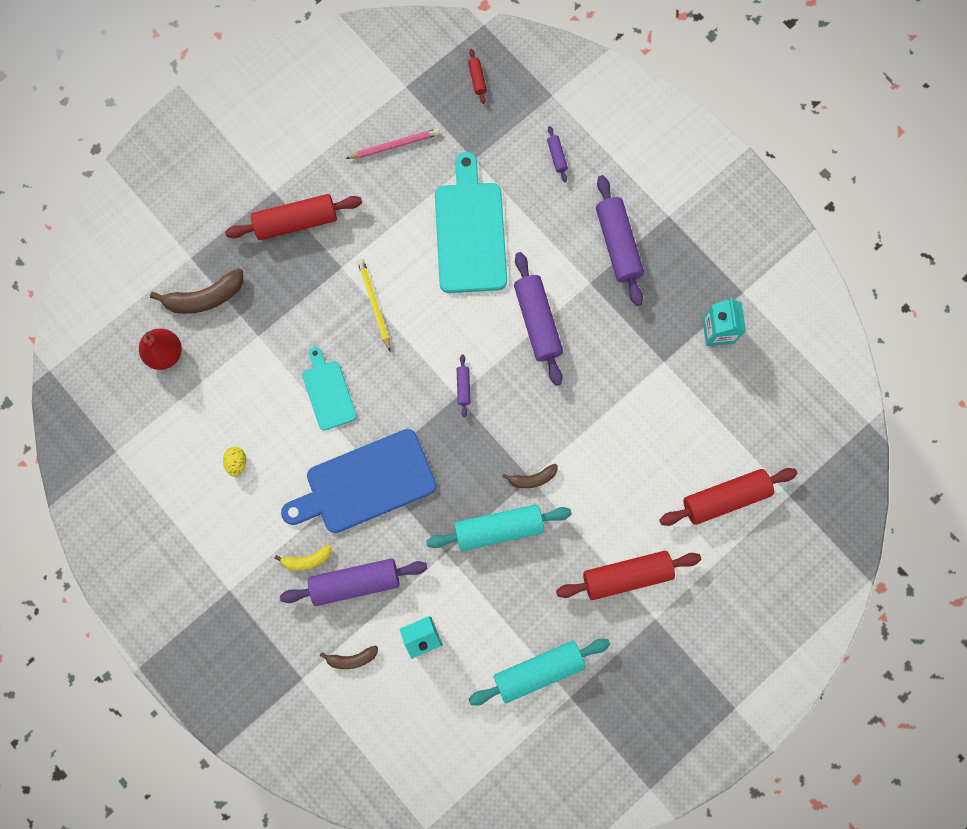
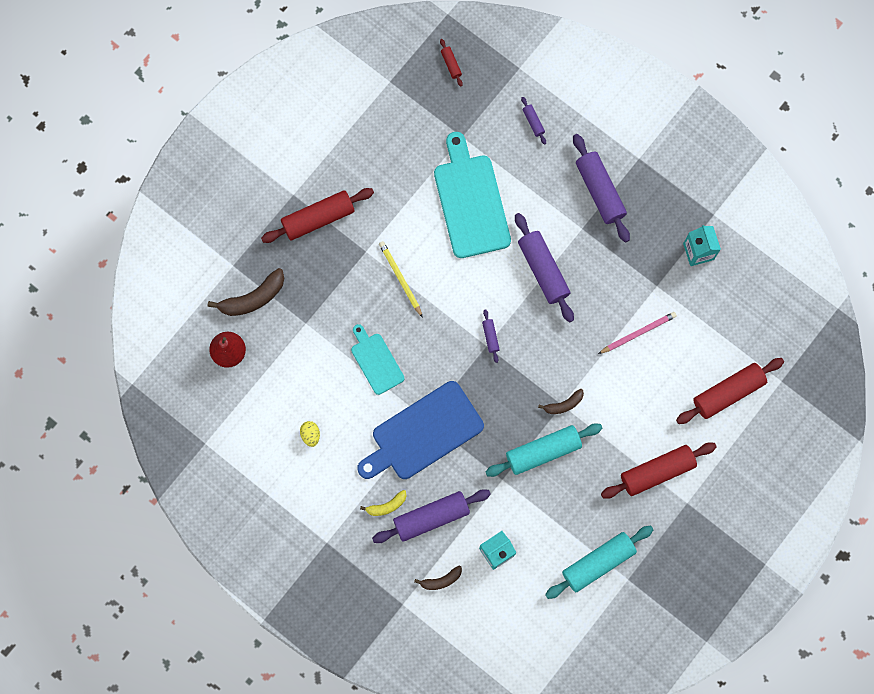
camera: 10 degrees left, 0 degrees up
(394, 145) = (390, 136): pink pencil -> pink pencil (638, 333)

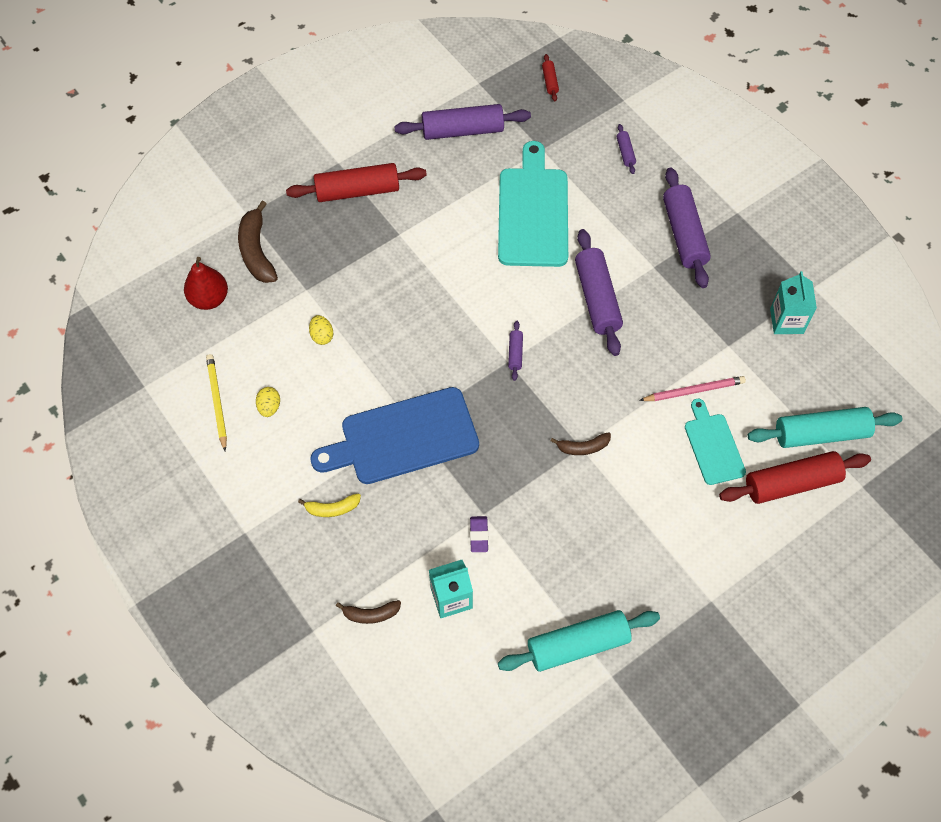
camera: 15 degrees right, 15 degrees down
(253, 298) = (256, 251): brown banana -> brown banana turned 90 degrees clockwise
(332, 362) = (322, 336): none -> yellow egg
(376, 361) = (373, 347): turquoise cutting board -> turquoise cutting board (713, 446)
(400, 279) = (429, 270): yellow pencil -> yellow pencil (217, 402)
(431, 517) = (382, 536): purple rolling pin -> purple rolling pin (462, 130)
(503, 497) = (479, 535): none -> purple eraser
(543, 451) = (543, 494): turquoise rolling pin -> turquoise rolling pin (821, 434)
(657, 471) = (681, 553): red rolling pin -> none

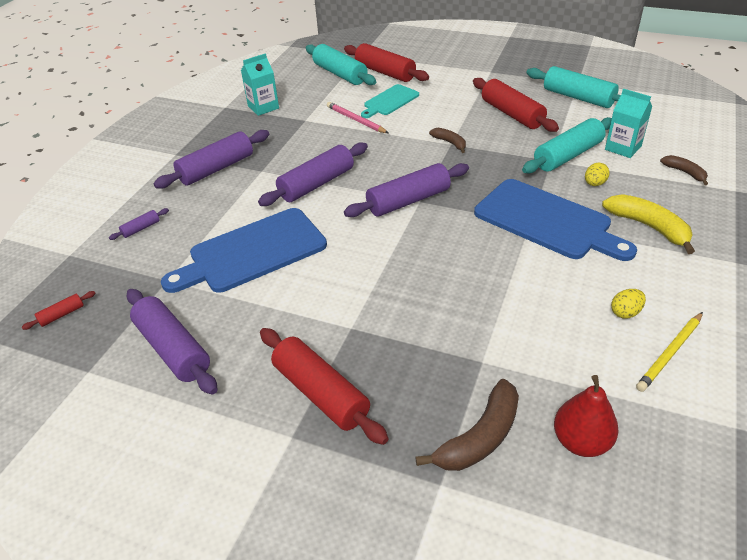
camera: 120 degrees left, 20 degrees down
(322, 336) = (517, 319): yellow egg -> yellow egg (594, 184)
(332, 508) = (649, 227): yellow banana -> yellow banana, size x1.73
(479, 535) = (568, 155): purple eraser -> turquoise rolling pin
(515, 353) = (408, 201): purple rolling pin -> purple rolling pin, size x2.23
(533, 212) = (252, 252): turquoise cutting board -> blue cutting board
(594, 546) = (512, 114): none -> red rolling pin

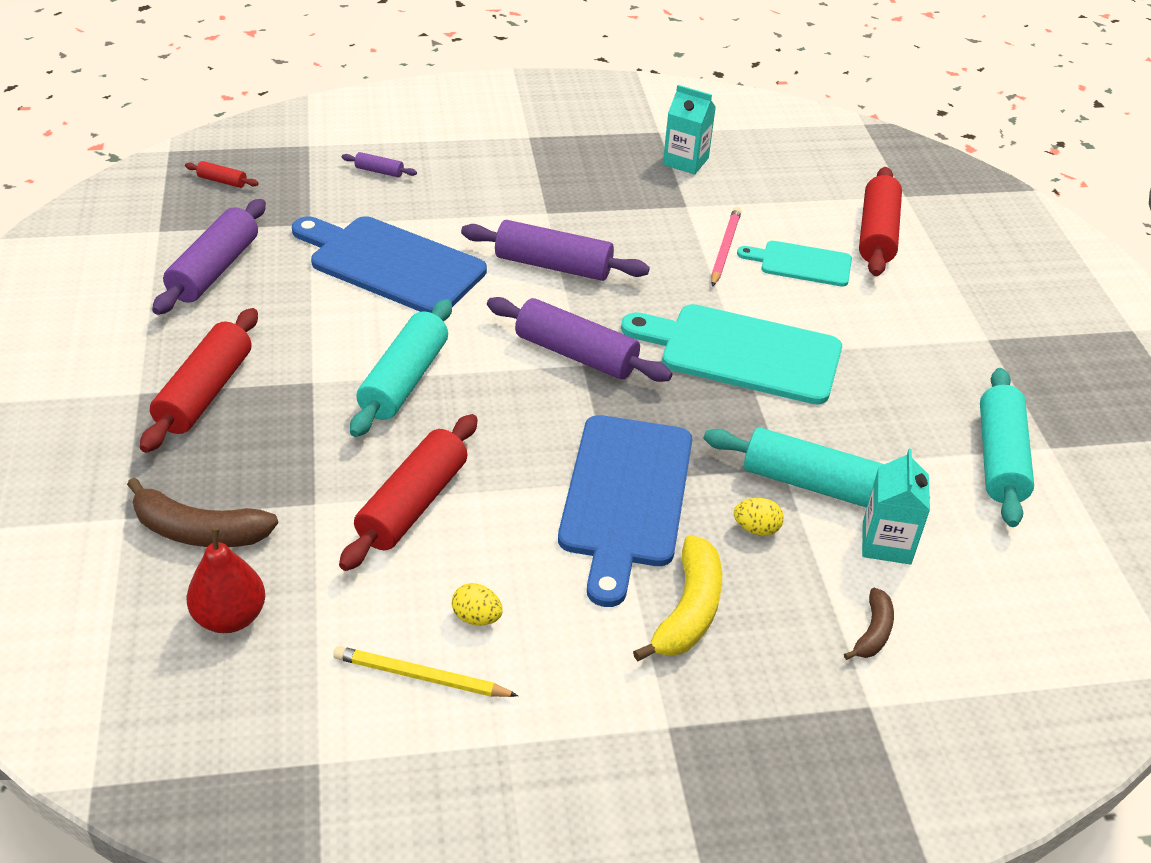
camera: 55 degrees right, 0 degrees up
(216, 169) = (524, 178): purple rolling pin -> none
(340, 74) = (831, 195): turquoise rolling pin -> turquoise rolling pin (404, 380)
(450, 143) = (742, 353): brown banana -> turquoise cutting board
(512, 114) = (877, 395): red rolling pin -> red rolling pin (413, 504)

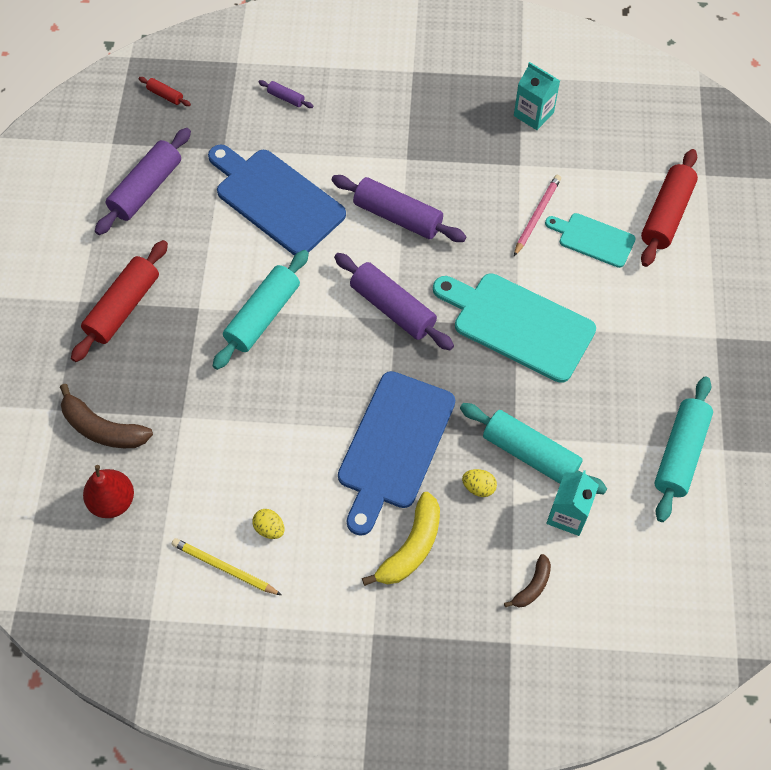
camera: 15 degrees right, 20 degrees up
(413, 504) = (247, 428): red rolling pin -> none

